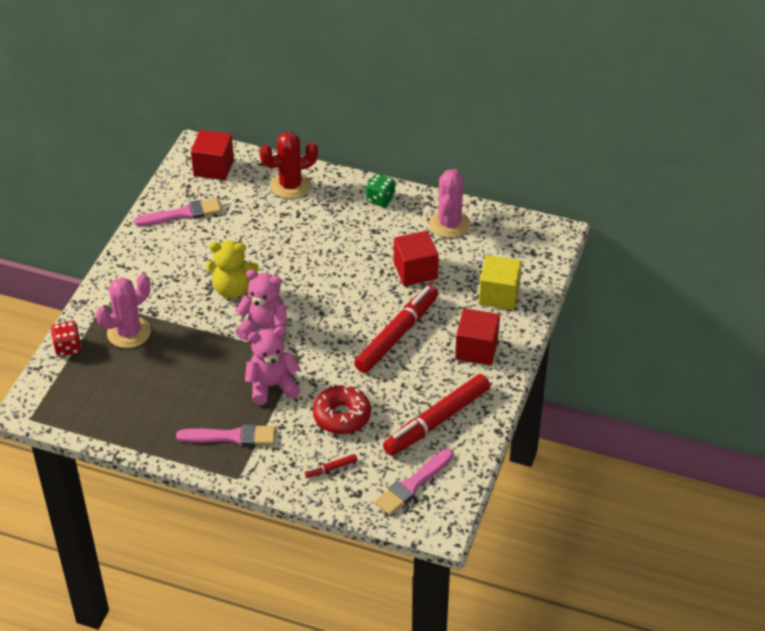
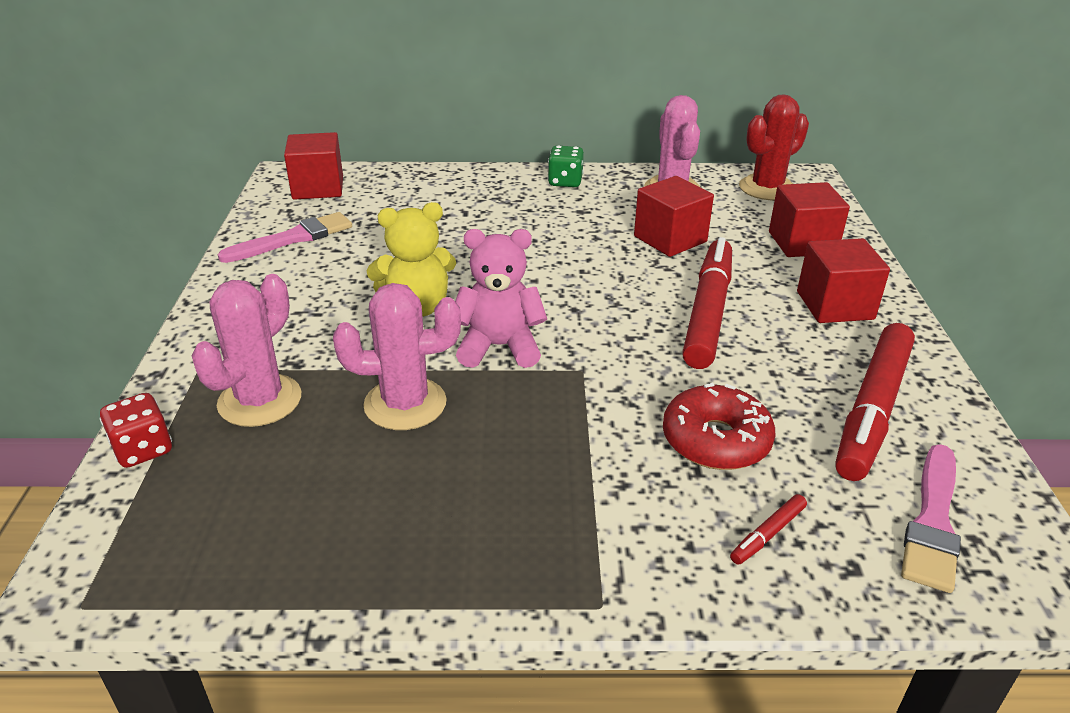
camera: 20 degrees left, 10 degrees down
(199, 353) = (405, 404): none -> pink cactus
(232, 437) = (542, 527): pink brush -> none
(272, 386) = (563, 423): pink teddy bear -> none
(290, 186) = (436, 188): red cactus -> red cactus (767, 188)
(499, 295) = (802, 243): yellow cube -> red cube

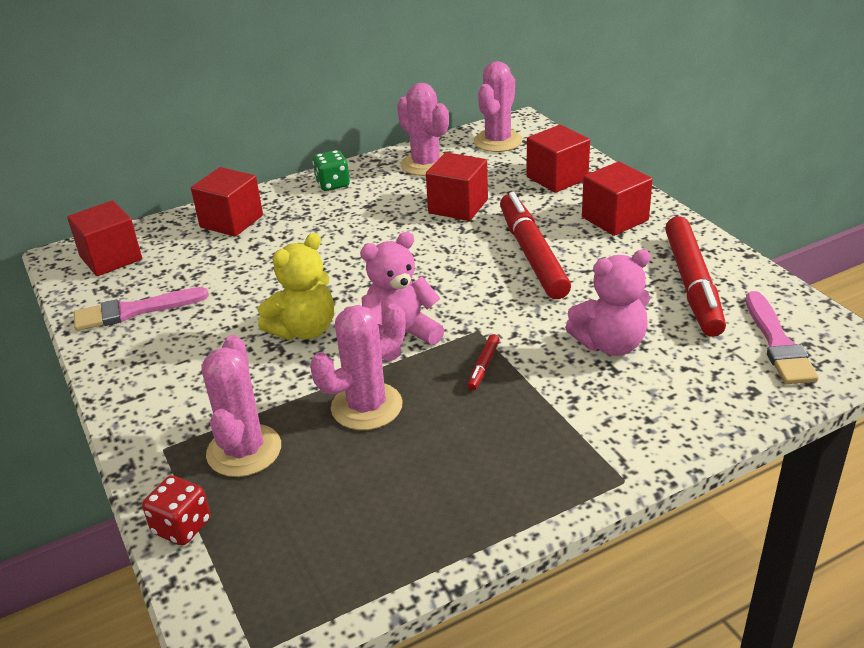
camera: 25 degrees left, 0 degrees up
(293, 238) = (134, 311): pink brush -> pink brush turned 135 degrees counterclockwise
(445, 187) = (231, 221): none -> red cube
(716, 440) = (610, 344): red donut -> pink teddy bear
(767, 188) = (498, 141): red cactus -> pink cactus
(768, 534) = (690, 391): red marker -> red marker (483, 366)

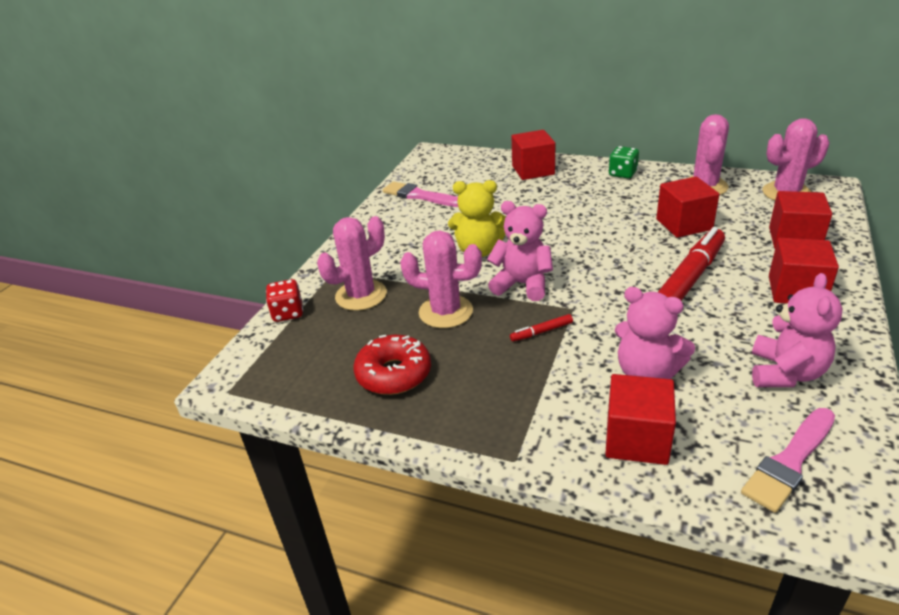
camera: 50 degrees right, 0 degrees up
(111, 258) = (448, 163): red cube -> red cube (636, 439)
(411, 495) = (394, 374): none -> red donut
(692, 284) = (785, 373): red marker -> pink teddy bear

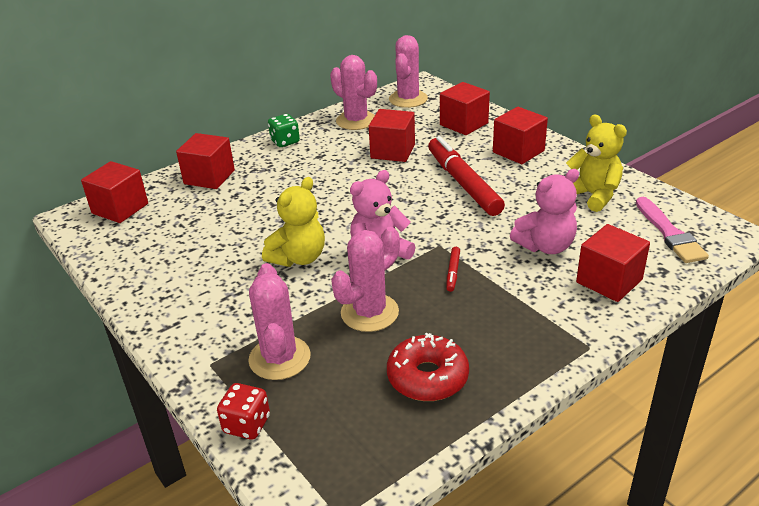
camera: 60 degrees left, 0 degrees up
(420, 196) = (149, 256): pink brush -> none
(458, 161) = (120, 208): none -> red cube
(785, 373) = (592, 195): pink teddy bear -> yellow teddy bear

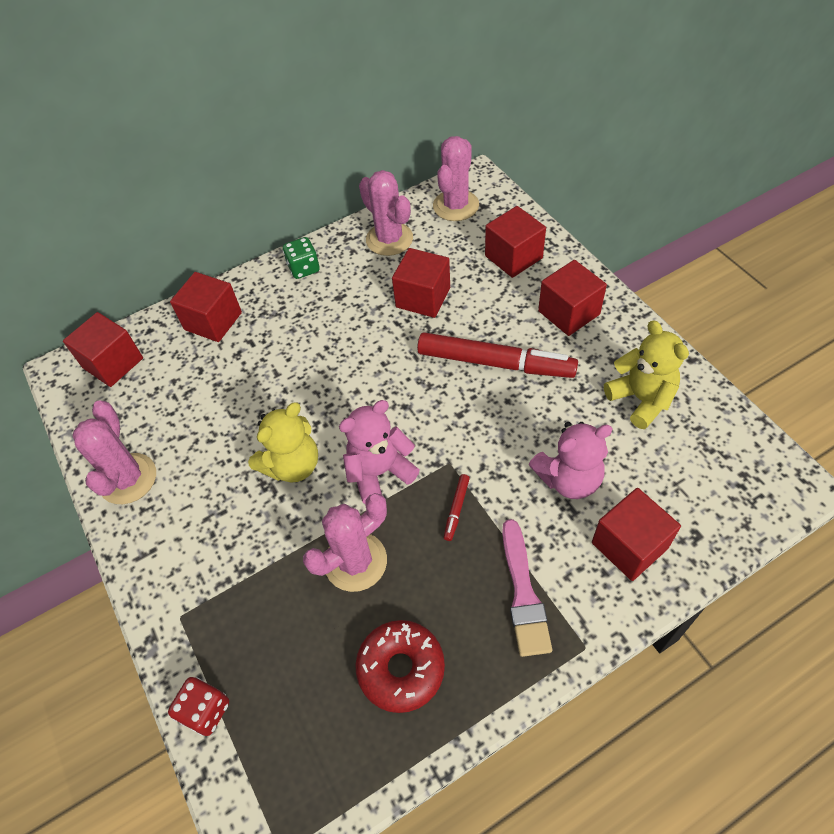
camera: 10 degrees right, 20 degrees up
(279, 358) = (251, 618): pink cactus -> pink cactus (128, 479)
(463, 184) = (494, 363): red marker -> red marker turned 120 degrees clockwise
(669, 233) = (718, 475): pink brush -> pink brush (523, 593)

